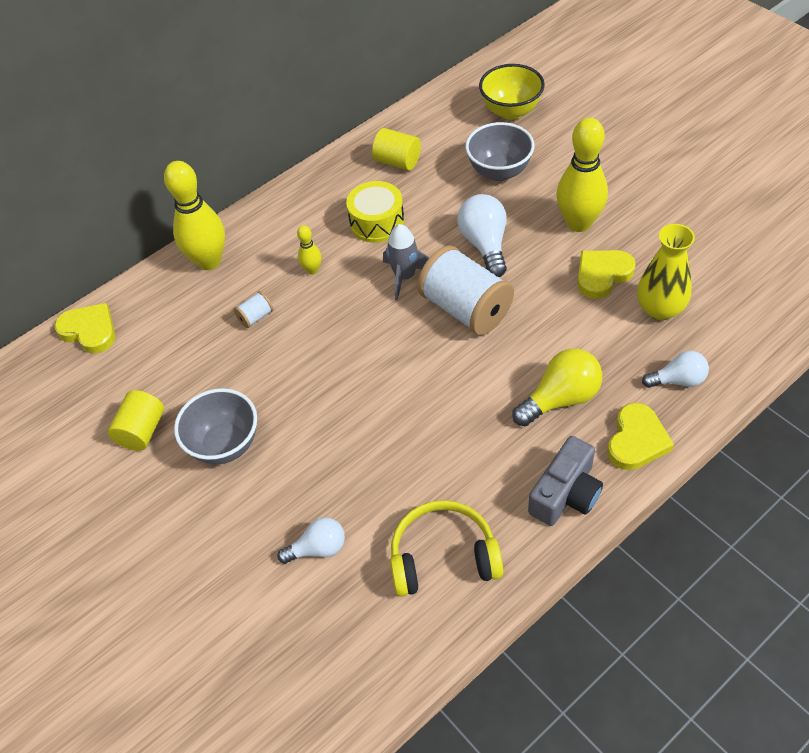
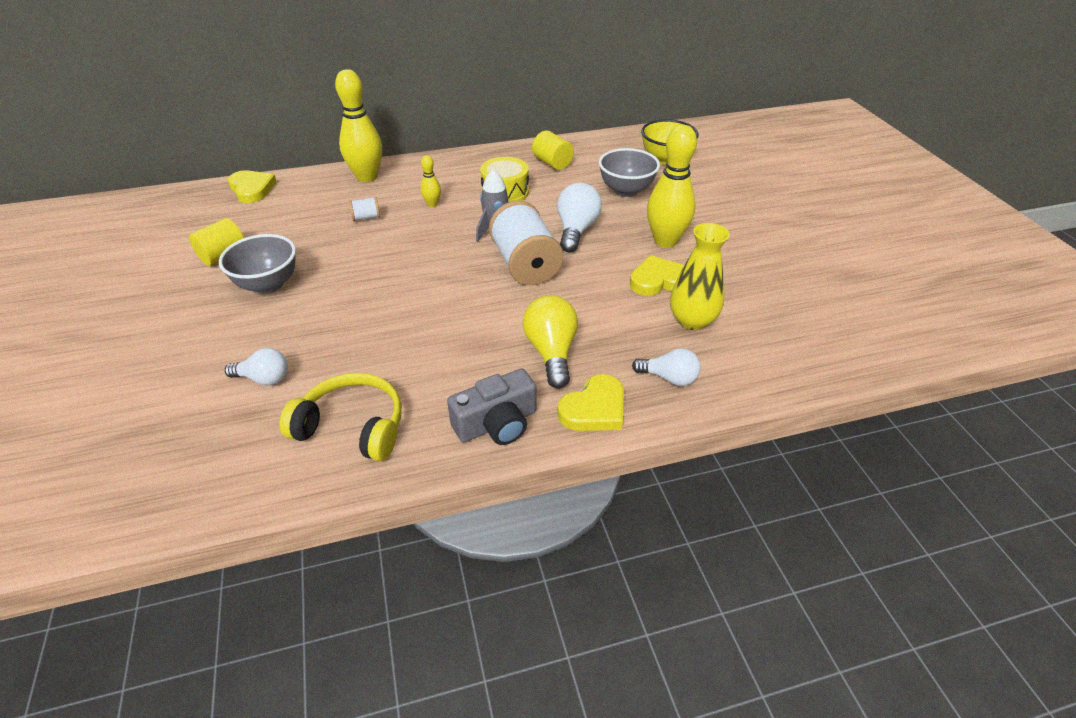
camera: 20 degrees right, 10 degrees down
(560, 399) = (551, 352): yellow light bulb -> yellow light bulb turned 90 degrees counterclockwise

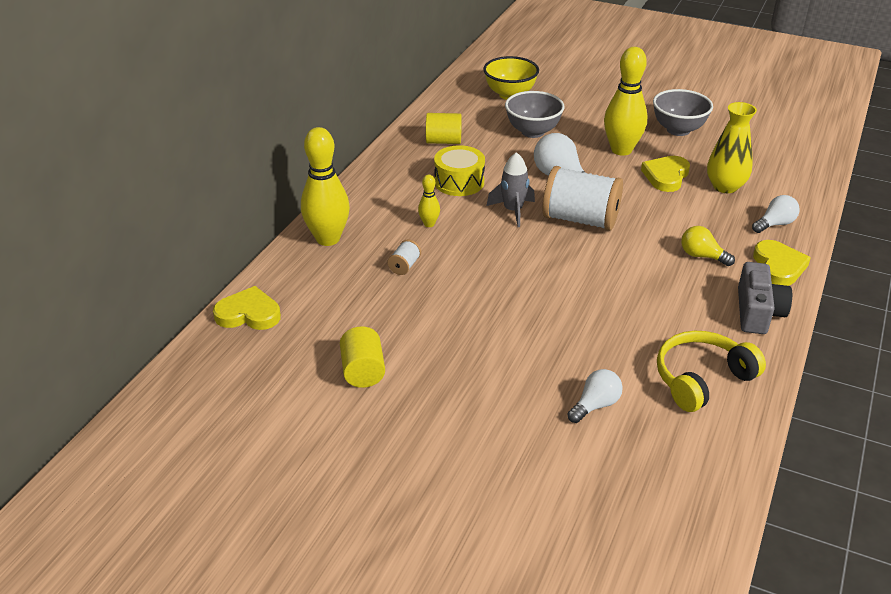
camera: 50 degrees left, 5 degrees down
(268, 285) = (451, 359): grey bowl -> grey bowl (678, 130)
(551, 352) = (702, 256): yellow light bulb -> yellow light bulb, size x0.65

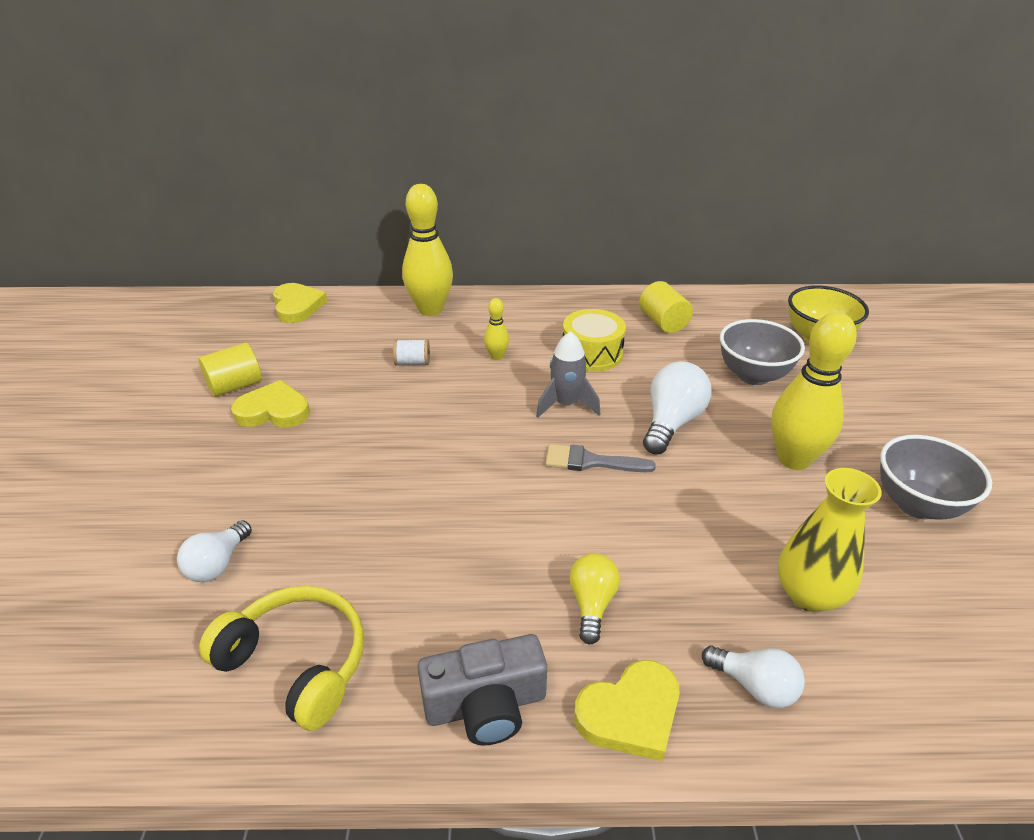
camera: 65 degrees right, 0 degrees up
(580, 219) = (591, 461): white spool -> grey brush
(595, 405) = (218, 564): white light bulb -> white light bulb turned 90 degrees clockwise
(666, 176) = (771, 519): yellow heart -> yellow heart (273, 411)

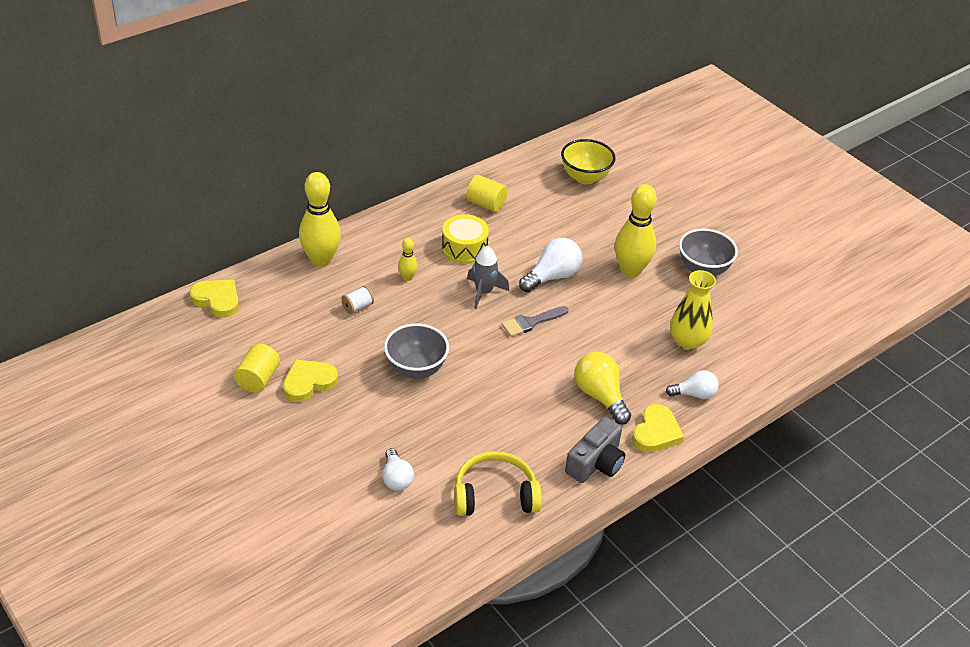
camera: 40 degrees left, 5 degrees up
(592, 604) = (600, 396): yellow light bulb -> yellow light bulb, size x1.54
(671, 422) = (552, 276): white light bulb -> white light bulb turned 60 degrees clockwise
(753, 375) = (570, 223): grey bowl -> grey bowl (416, 369)

